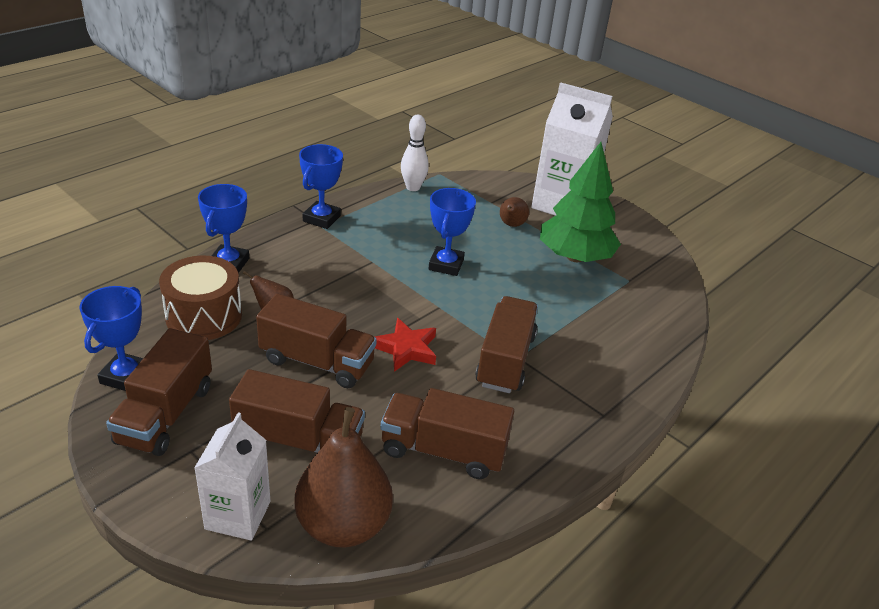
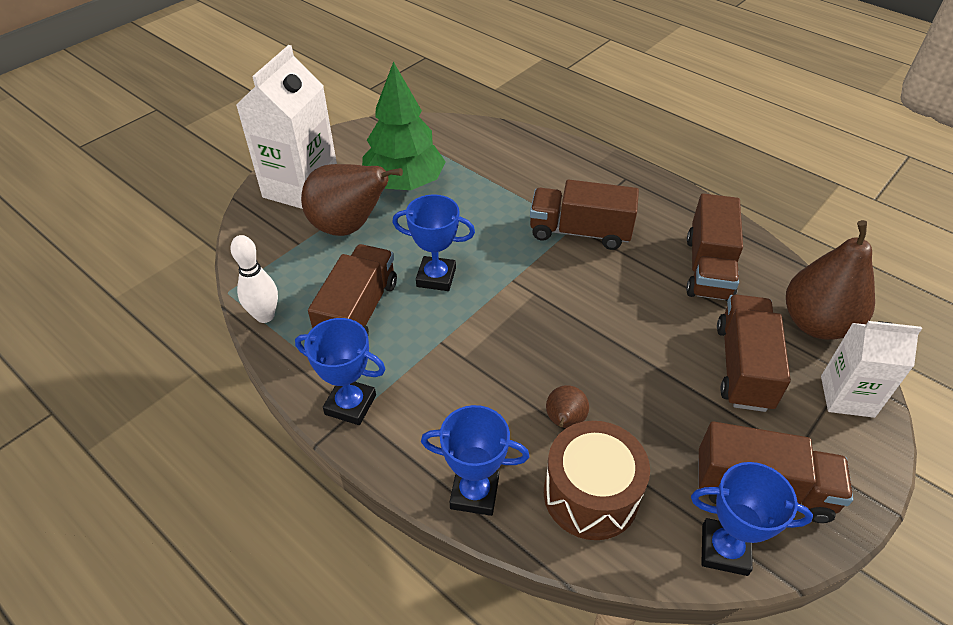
camera: 90 degrees left, 10 degrees up
(317, 362) = (632, 369): brown truck -> brown truck (358, 312)
(406, 349) = (587, 300): red star -> none
(511, 225) = (348, 227): brown pear -> brown pear, size x2.09

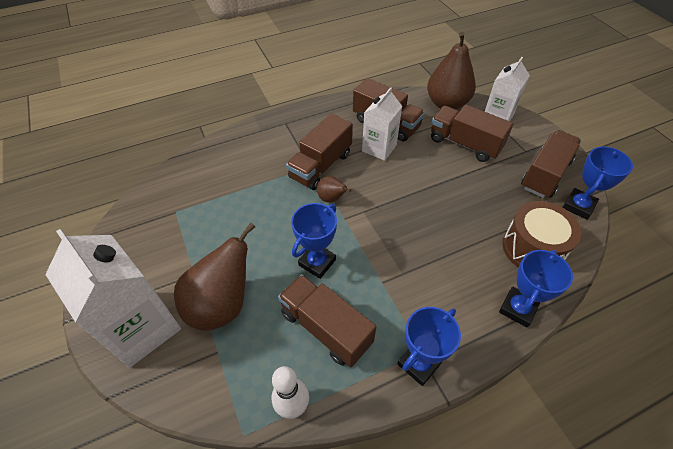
camera: 65 degrees left, 5 degrees up
(404, 183) = (196, 247): green tree -> none
(564, 421) = (476, 239): brown pear -> brown pear (332, 198)
(654, 275) = (379, 148): none -> white carton

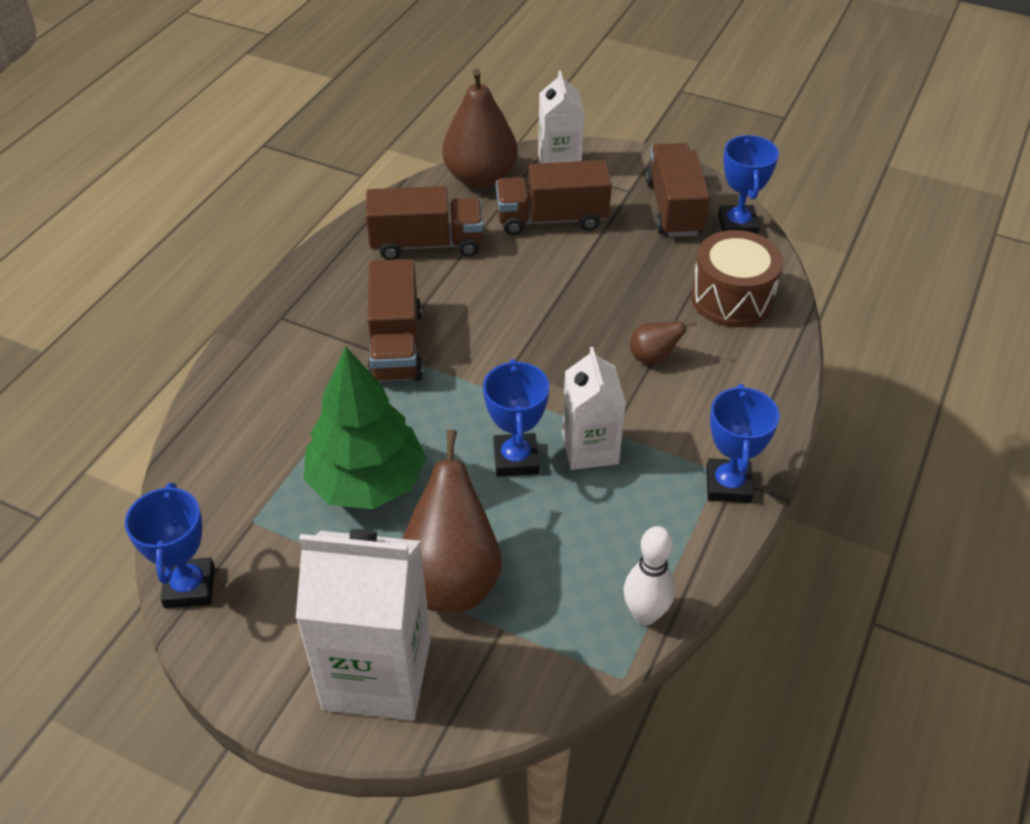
camera: 40 degrees left, 5 degrees down
(238, 226) = (367, 482): none -> green tree
(326, 328) = (599, 518): brown truck -> none
(332, 198) = (455, 377): brown pear -> brown pear (653, 357)
(379, 148) = (450, 281): white carton -> white carton (590, 448)
(518, 309) = (771, 369): blue trophy -> blue trophy (189, 587)

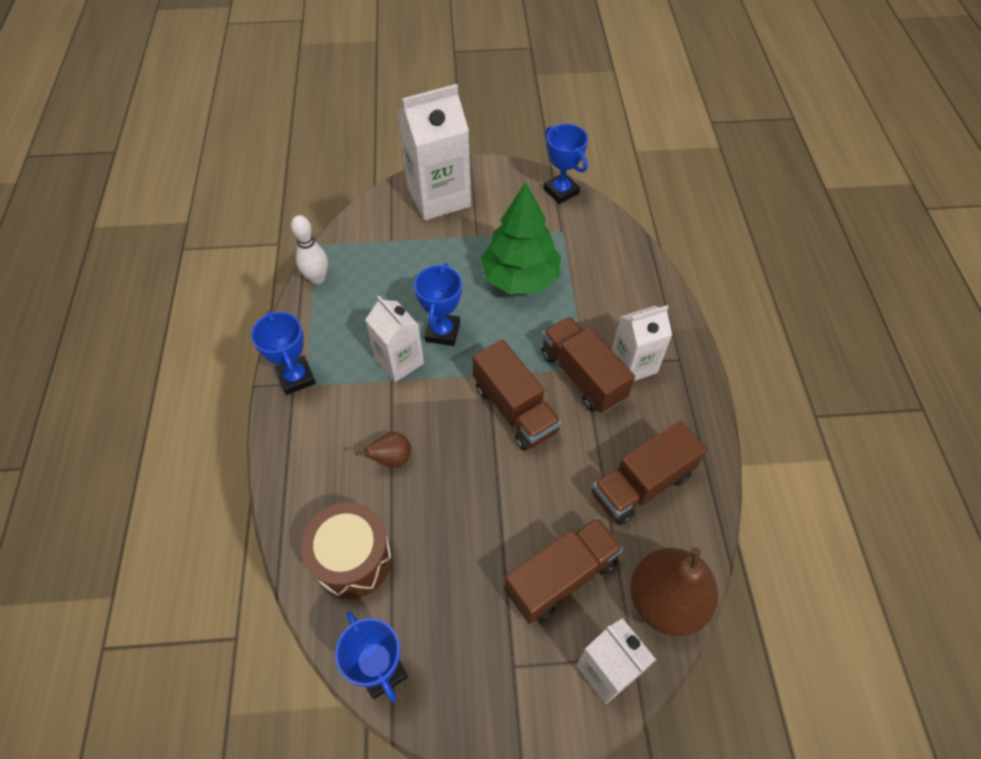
camera: 150 degrees right, 10 degrees up
(332, 333) = (633, 364): none -> white carton
(451, 579) = (433, 250): brown pear -> none
(516, 459) = (442, 332): blue trophy -> blue trophy turned 45 degrees clockwise
(674, 208) = (456, 663): brown truck -> brown truck (515, 409)

